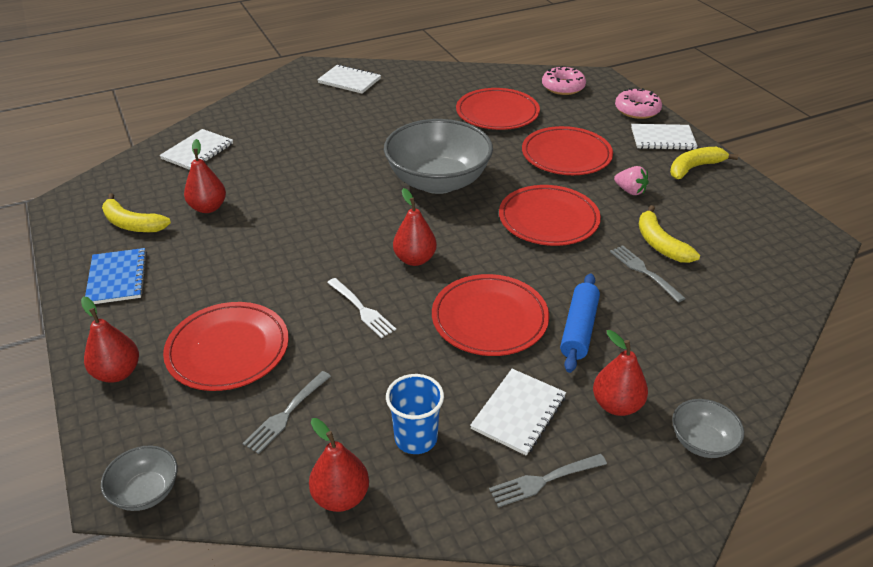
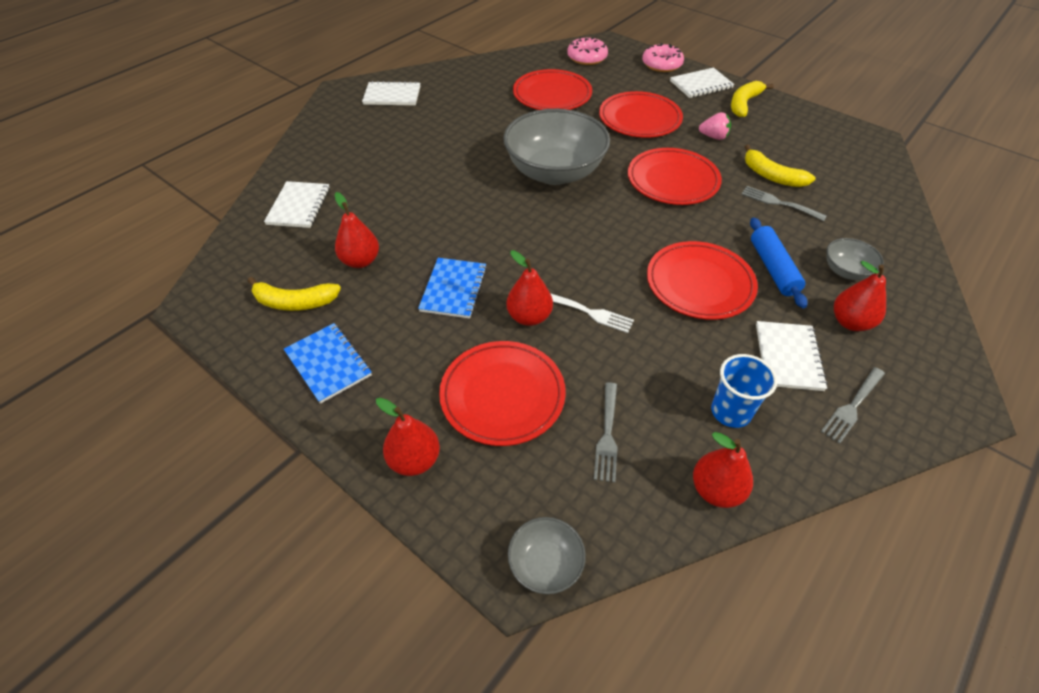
camera: 25 degrees left, 10 degrees up
(262, 253) = (453, 289): none -> blue notebook
(415, 259) = (595, 250): red pear -> red pear (529, 317)
(702, 442) = (929, 329): grey bowl -> grey bowl (846, 271)

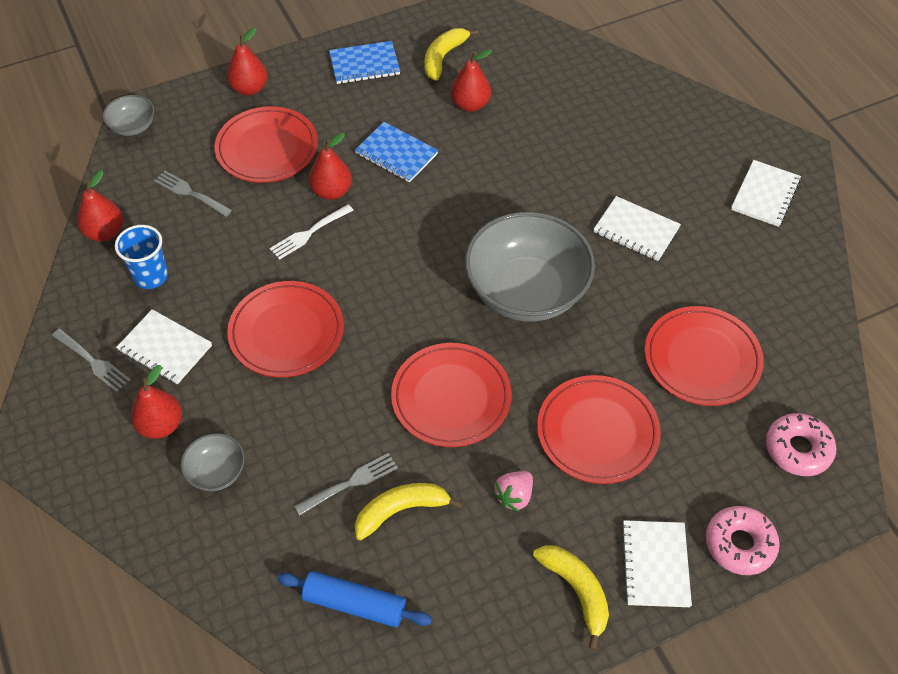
camera: 115 degrees right, 5 degrees up
(299, 206) = (575, 80): white notebook -> white notebook (636, 230)
(773, 268) = (263, 407): blue rolling pin -> blue rolling pin (354, 604)
(852, 406) = (92, 361): grey fork -> grey fork turned 150 degrees clockwise

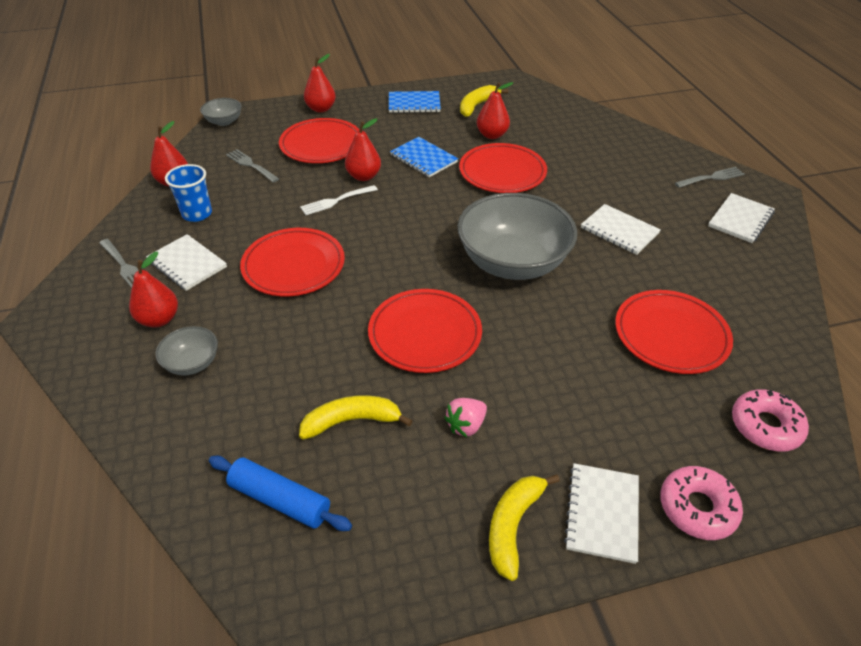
camera: 10 degrees right, 10 degrees down
(349, 484) = (310, 390): grey fork -> grey fork (711, 178)
(576, 591) = (513, 526): yellow banana -> yellow banana turned 135 degrees counterclockwise
(597, 432) = (559, 381): red plate -> red plate (502, 172)

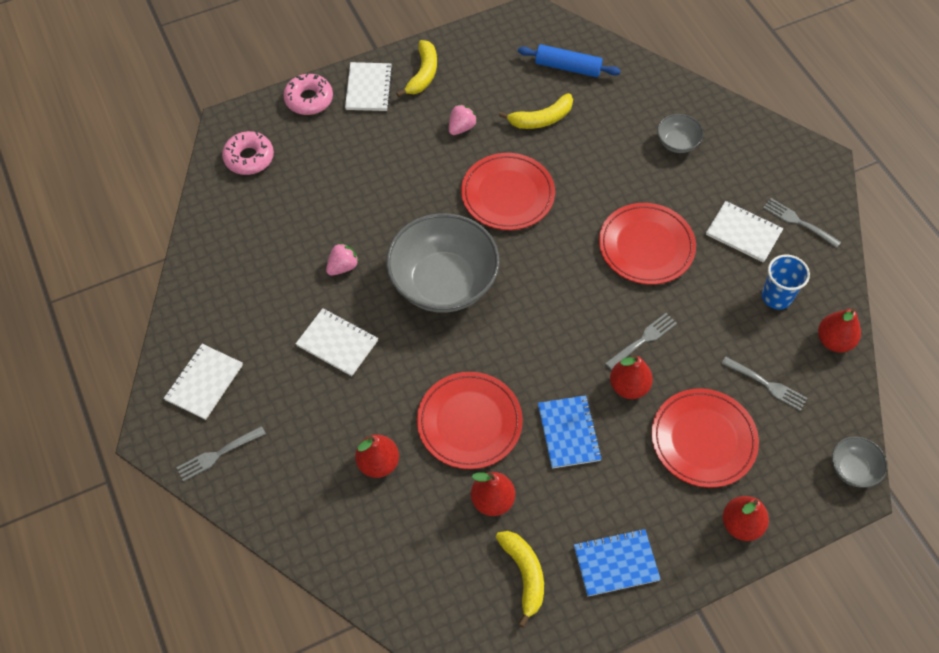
camera: 170 degrees right, 15 degrees up
(159, 319) = (728, 174): red pear -> red pear (378, 463)
(337, 200) = (642, 340): white fork -> grey fork
(423, 158) = (568, 433): blue notebook -> blue notebook turned 45 degrees clockwise
(477, 106) = (524, 574): yellow banana -> yellow banana turned 45 degrees counterclockwise
(620, 288) = (343, 267): none -> pink strawberry
(671, 335) = (304, 224): red plate -> none

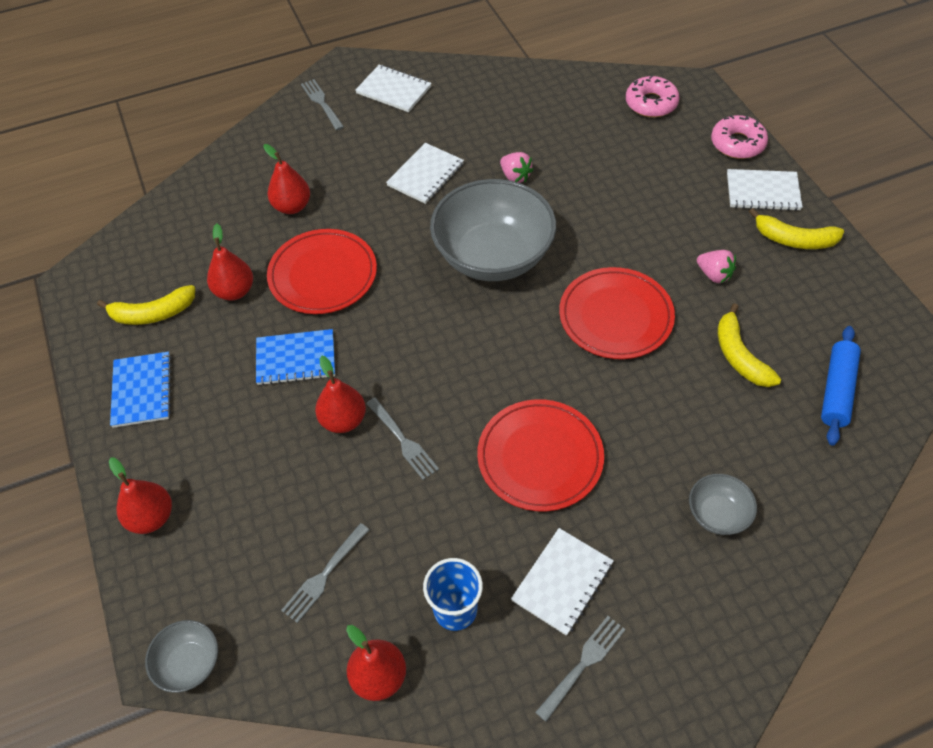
camera: 95 degrees right, 5 degrees down
(703, 440) = (263, 491): red plate -> none

